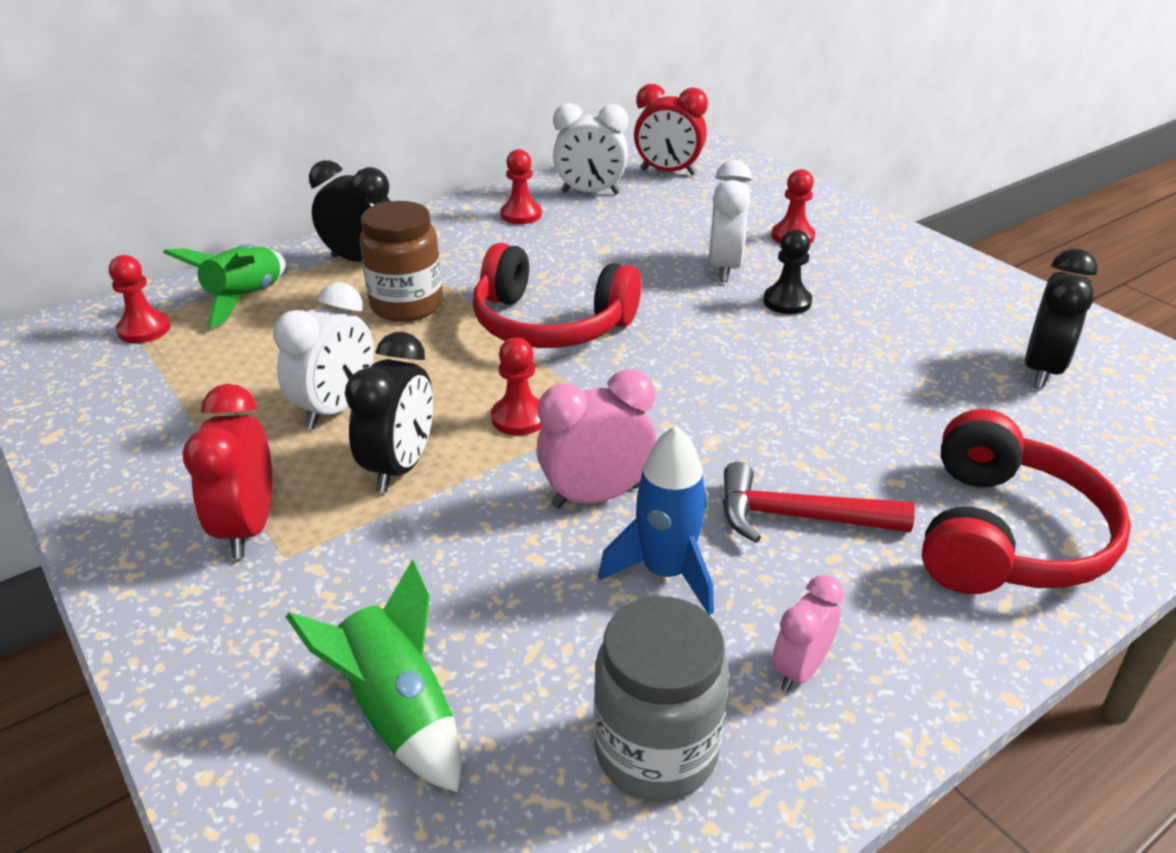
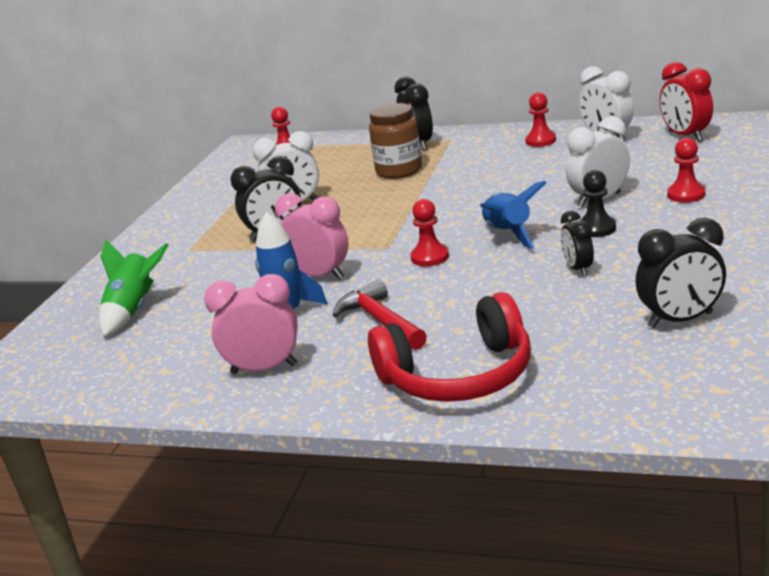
camera: 55 degrees right, 10 degrees down
(245, 299) = (342, 149): green rocket -> none
(248, 527) = (195, 235): red clock -> none
(519, 418) = (351, 234): red pawn -> red pawn (430, 257)
(550, 324) = (445, 199): red headphones -> none
(656, 750) = (173, 362): grey jar -> none
(712, 342) = (507, 234): none -> blue rocket
(799, 669) = (264, 369): pink clock -> pink clock, size x1.60
(860, 354) = (578, 269): none -> black clock

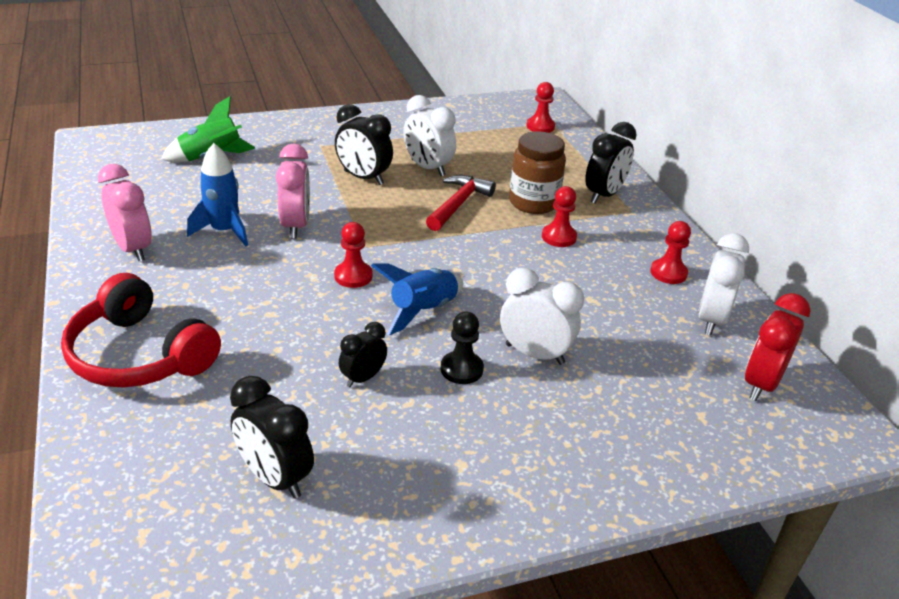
camera: 50 degrees right, 10 degrees up
(380, 321) = (224, 283): red hammer -> red hammer (458, 204)
(686, 195) = (584, 420): red pawn -> red pawn (559, 237)

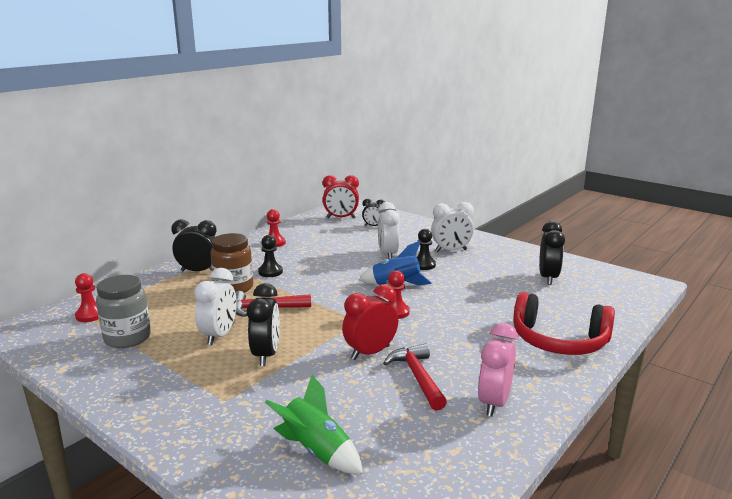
camera: 120 degrees left, 15 degrees down
(139, 355) = (559, 341): red headphones -> red headphones turned 105 degrees clockwise
(224, 231) = (417, 377): blue rocket -> red hammer
(295, 226) = (370, 353): pink clock -> red clock
(363, 378) = (467, 282): black clock -> black clock (374, 226)
(473, 132) = (127, 338): none -> grey jar
(559, 237) = (270, 272): red pawn -> black pawn
(711, 320) = (306, 230): white clock -> white clock (451, 251)

